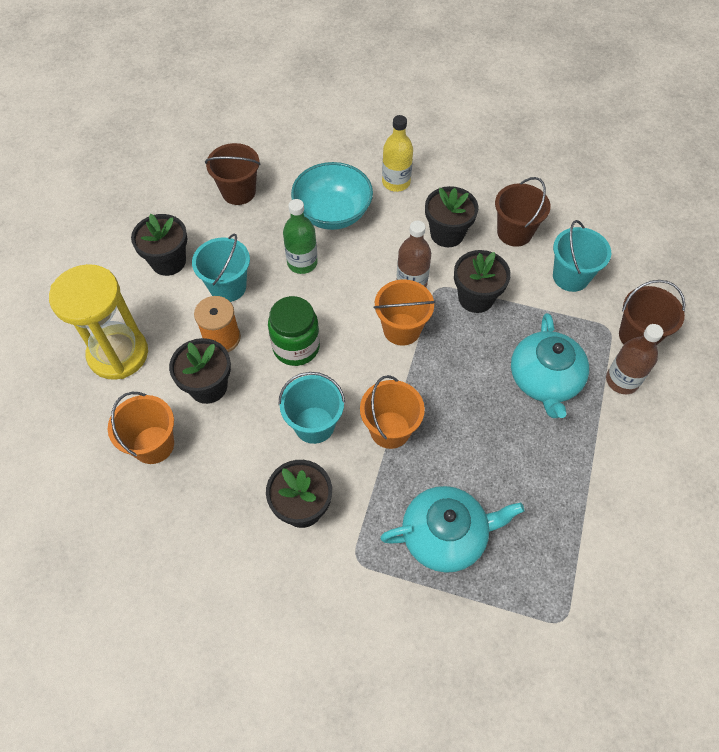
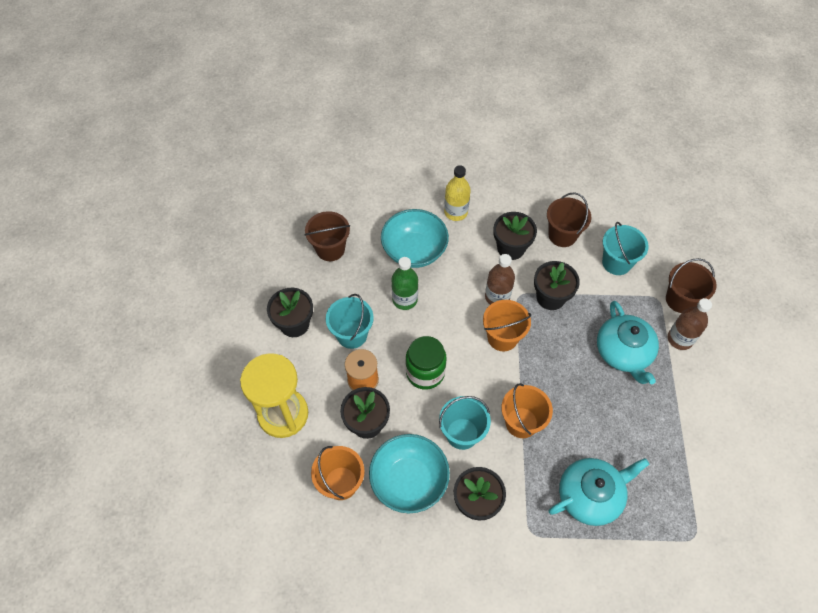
camera: 15 degrees left, 0 degrees up
(232, 462) = (409, 481): none -> turquoise bowl

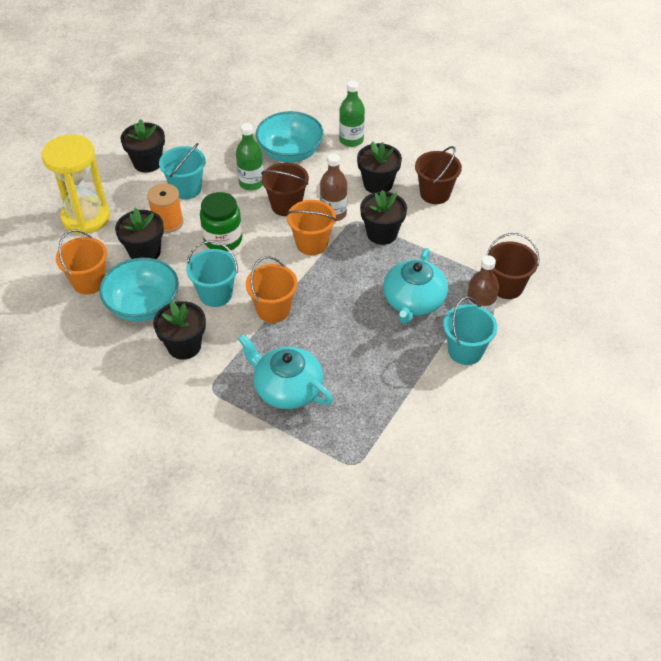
camera: 30 degrees right, 10 degrees down
(330, 249) = (221, 124): brown bucket -> brown bucket (286, 205)
(455, 212) = (351, 140): yellow bottle -> green bottle
(590, 495) = (287, 388): turquoise teapot -> turquoise teapot turned 150 degrees counterclockwise
(616, 262) = (468, 234): turquoise bucket -> turquoise bucket (465, 351)

